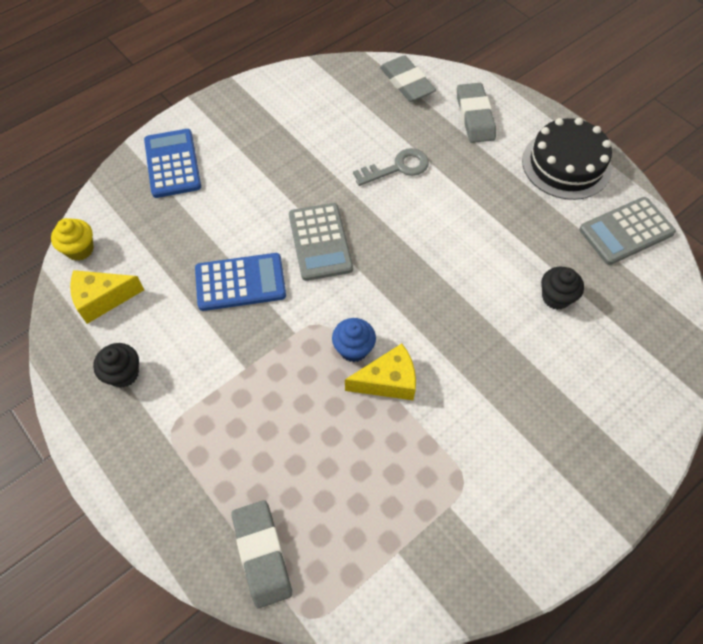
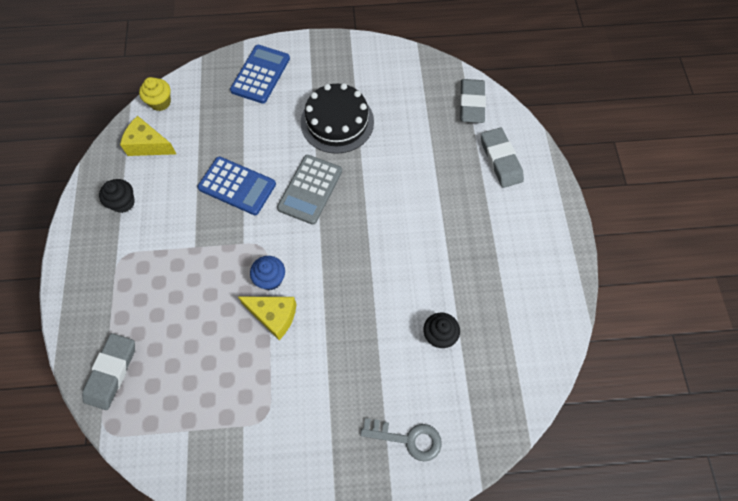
camera: 35 degrees right, 5 degrees up
(398, 167) = (409, 167): grey key -> grey key (408, 439)
(475, 116) = (500, 160): grey eraser -> grey eraser turned 45 degrees counterclockwise
(566, 164) = (539, 240): black cake -> black cake (337, 122)
(626, 231) = (539, 321): grey calculator -> none

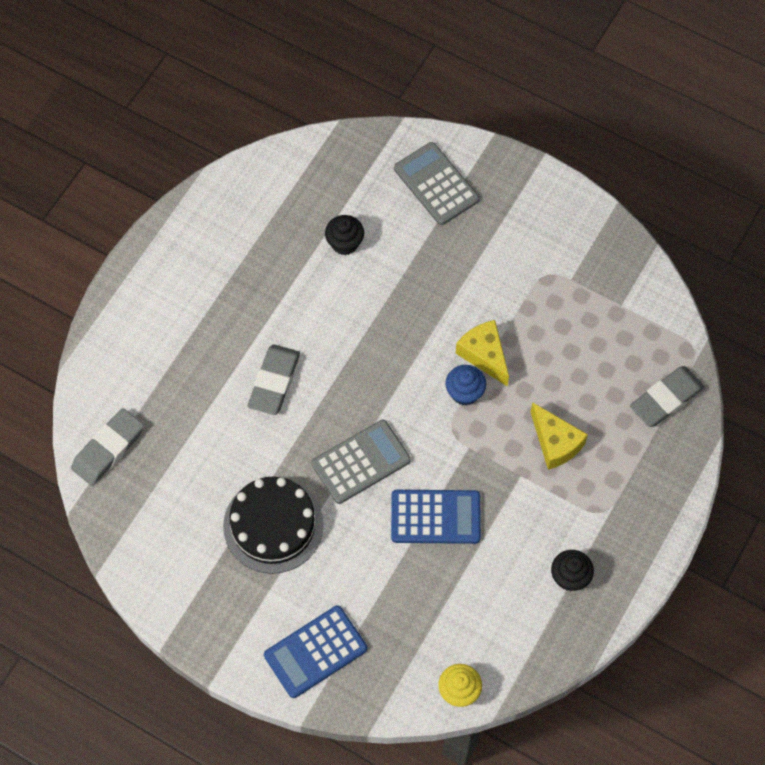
camera: 145 degrees left, 0 degrees up
(148, 145) = (505, 637): yellow cheese -> yellow cheese (555, 443)
(237, 186) = (435, 517): blue calculator -> blue calculator turned 120 degrees clockwise
(408, 439) = (436, 184): grey key -> grey calculator
(500, 160) = (138, 365): grey eraser -> grey eraser (274, 382)

